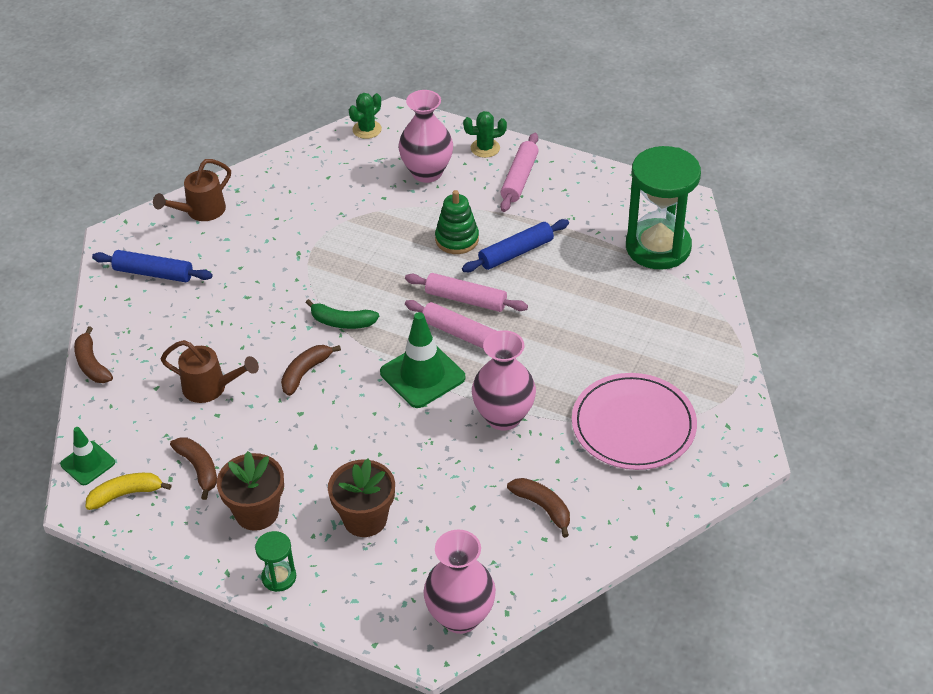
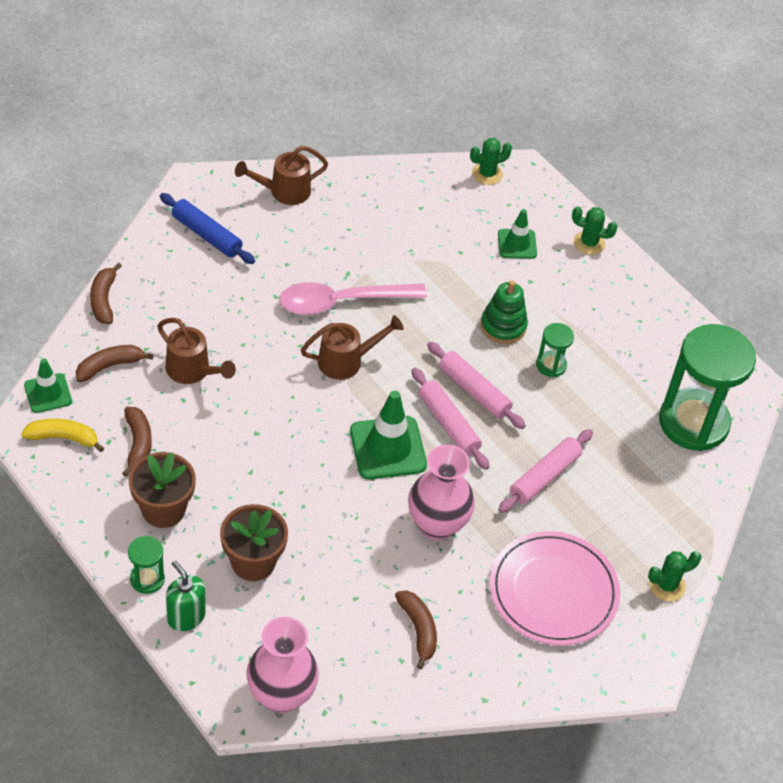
camera: 20 degrees right, 5 degrees up
(305, 373) = (284, 396): brown banana -> brown banana (109, 366)
(307, 277) = (341, 302): none -> pink spoon
(334, 592) = (186, 617): none -> green soap dispenser
(342, 322) = (346, 361): green banana -> brown watering can
(427, 172) = (517, 244): pink vase -> green traffic cone
(516, 252) = (551, 365): blue rolling pin -> green hourglass
(519, 178) = (602, 290): pink rolling pin -> pink rolling pin (544, 477)
(720, 379) = (667, 585): none -> green cactus

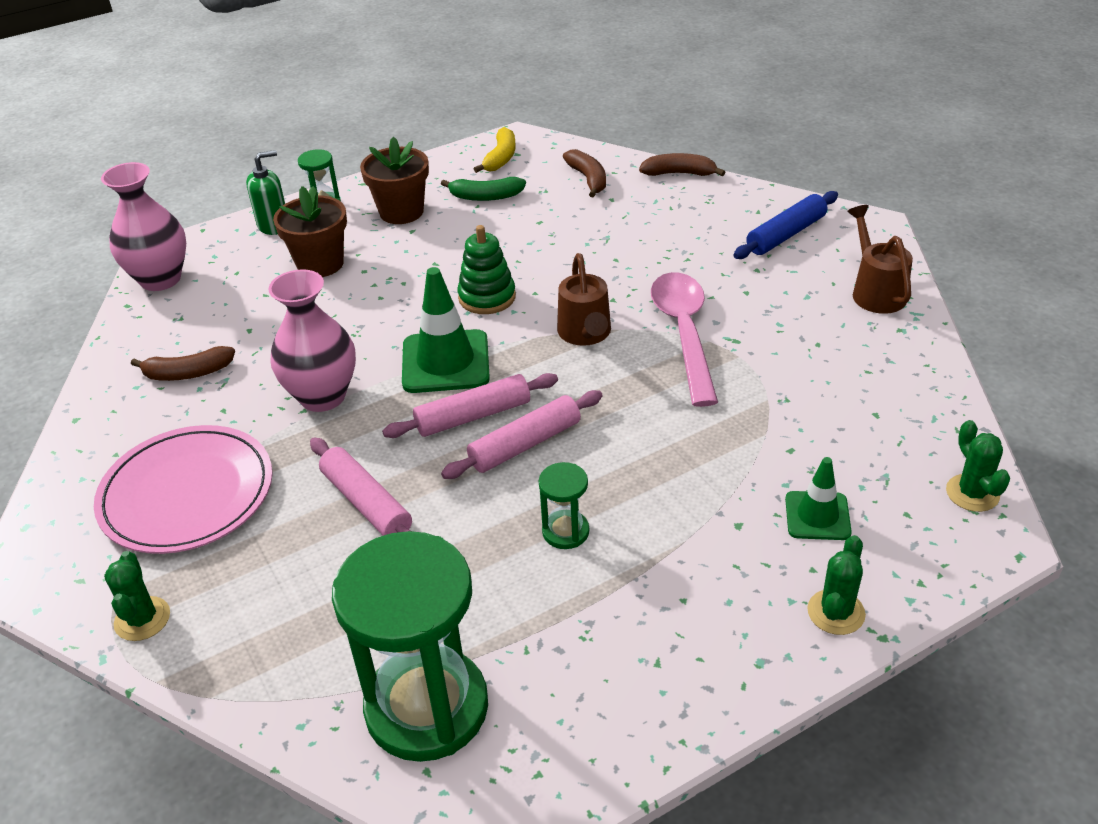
camera: 105 degrees right, 10 degrees down
(48, 393) = (556, 148): green traffic cone -> none
(138, 444) = (486, 197): brown banana -> green banana
(192, 371) = (578, 227): brown watering can -> none
(503, 326) = (643, 484): green stacking toy -> green stacking toy (487, 297)

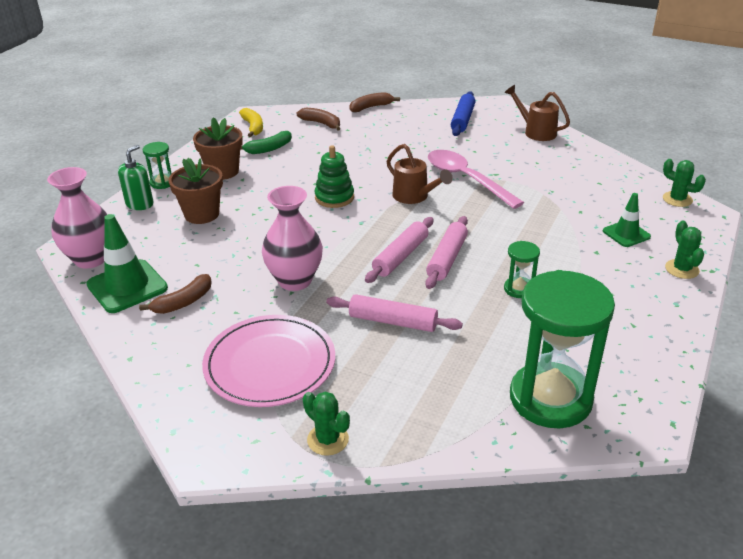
camera: 35 degrees left, 5 degrees down
(445, 362) = (350, 237): green traffic cone -> green traffic cone (127, 286)

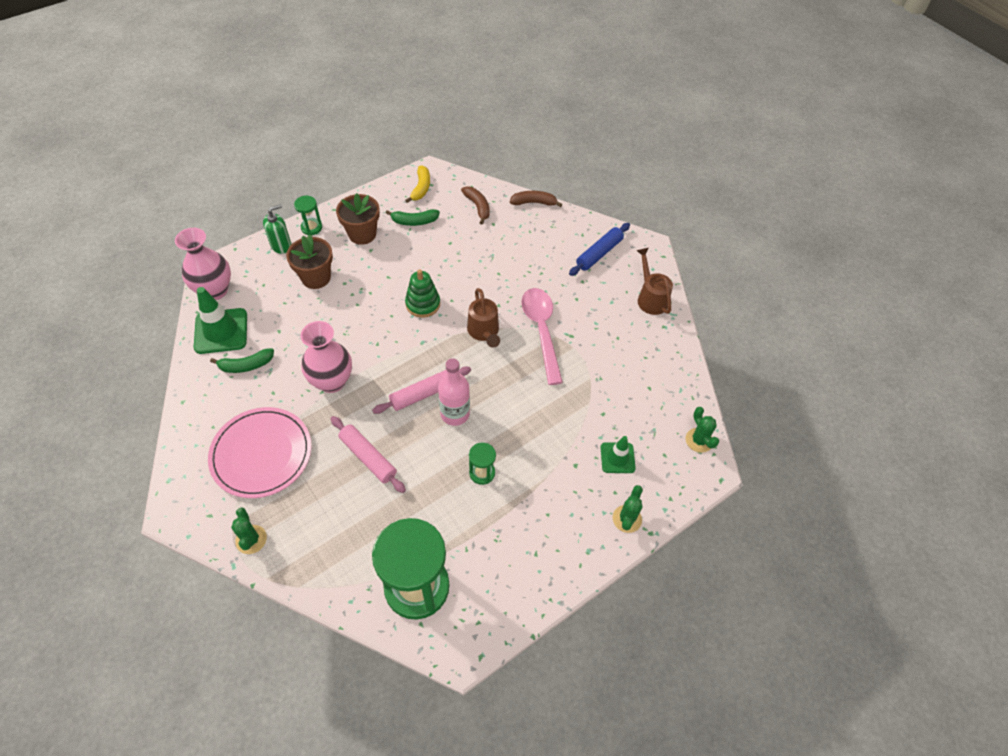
camera: 25 degrees right, 20 degrees up
(183, 302) = (246, 365): brown banana -> green banana
(447, 258) = (455, 414): pink rolling pin -> pink bottle

